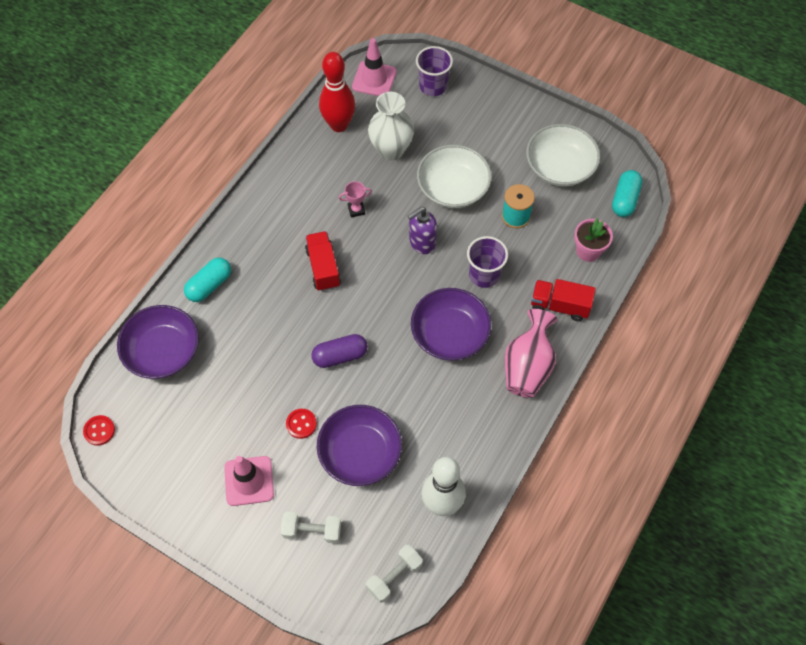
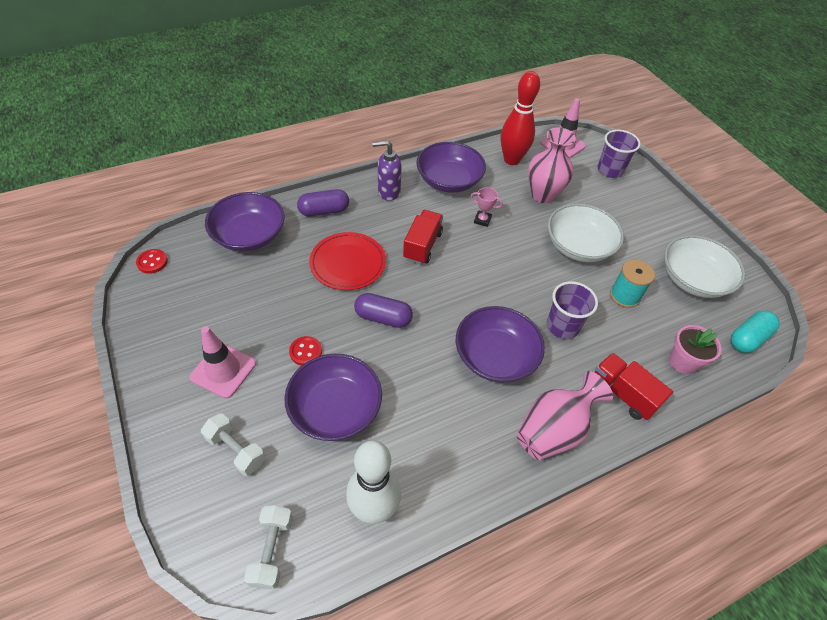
camera: 30 degrees right, 10 degrees down
(209, 285) = (324, 211): turquoise capsule -> purple capsule
(272, 324) = (348, 263): none -> red plate
(298, 183) = (449, 180): none -> purple bowl
(391, 150) = (543, 195): white vase -> pink vase
(394, 576) = (272, 550): white dumbbell -> white dumbbell turned 75 degrees counterclockwise
(422, 243) = (521, 271): purple soap dispenser -> purple soap dispenser (388, 192)

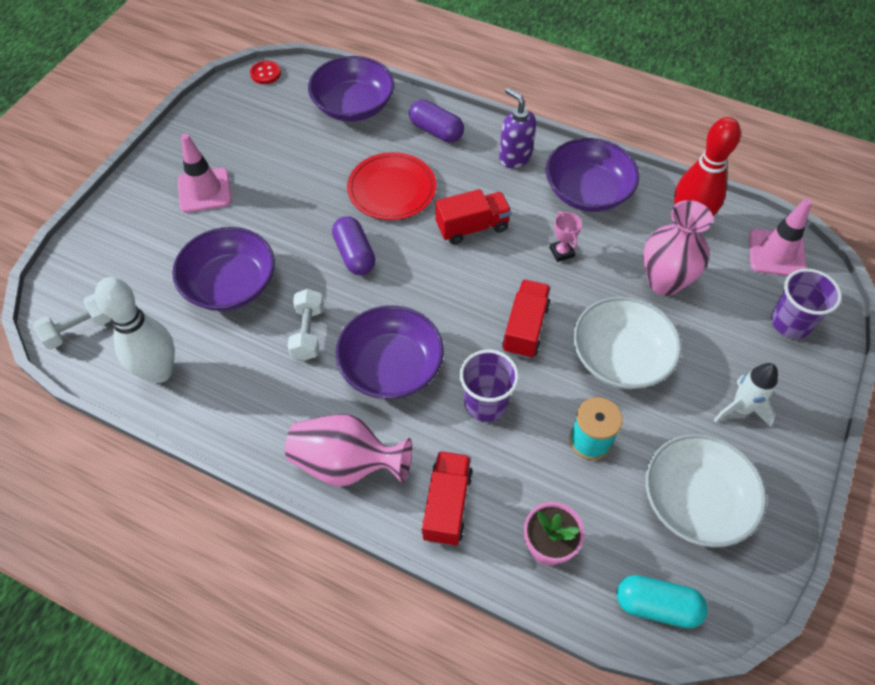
camera: 55 degrees right, 5 degrees up
(236, 450) = (142, 249): white dumbbell -> white dumbbell (308, 332)
(305, 351) = (268, 227): red button -> none
(523, 272) = (525, 328): none -> red truck
(648, 223) = (740, 409): none -> white rocket

